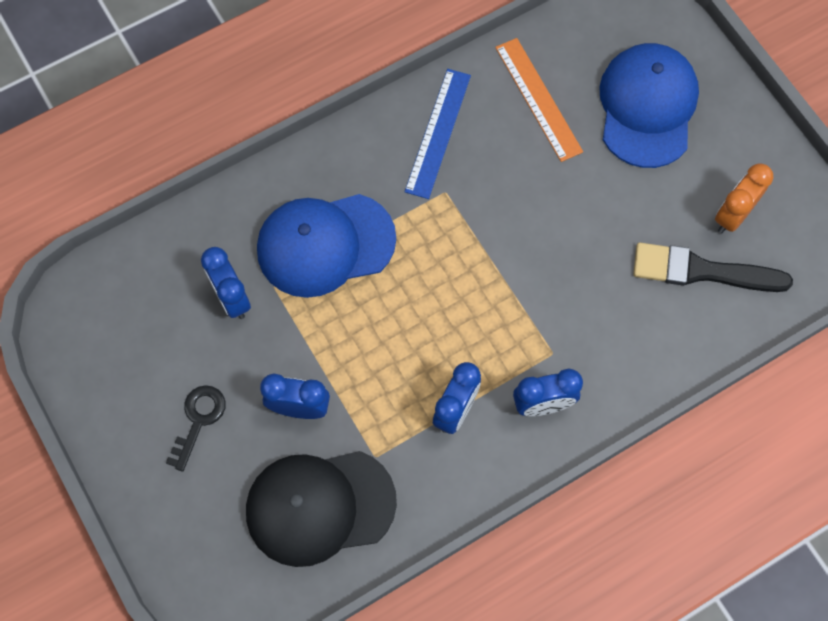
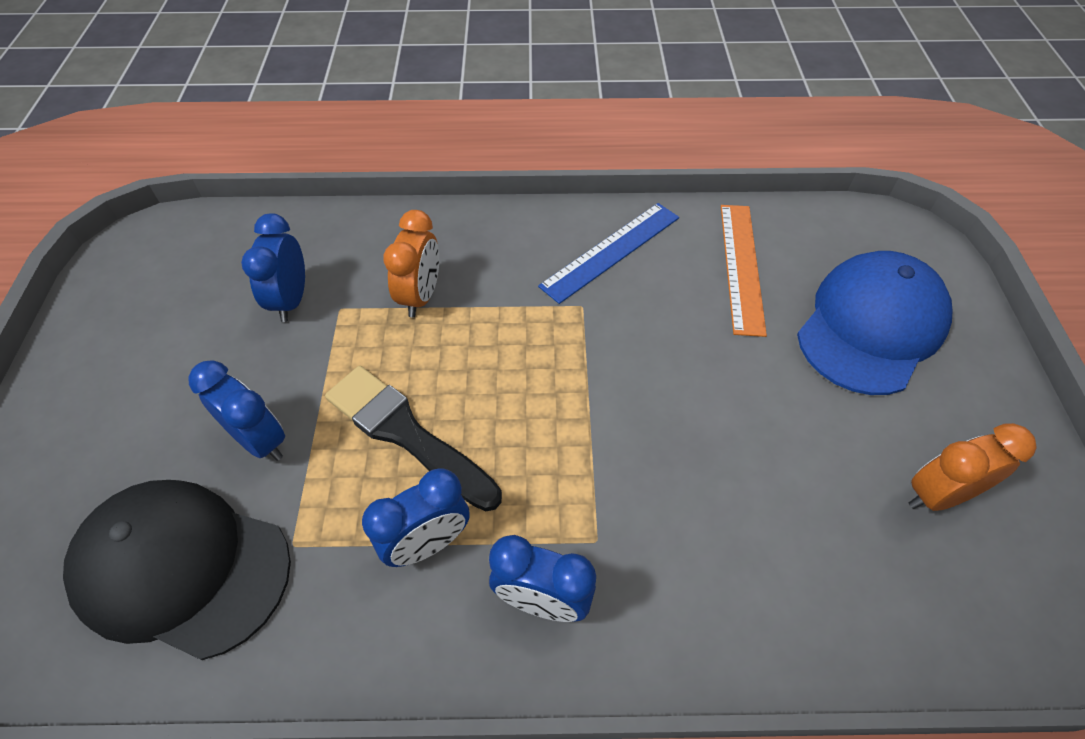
camera: 30 degrees right, 15 degrees down
(198, 420) = (153, 396): black key -> none
(325, 244) = (421, 296): blue cap -> orange clock
(701, 271) = (861, 543): black brush -> black brush (406, 434)

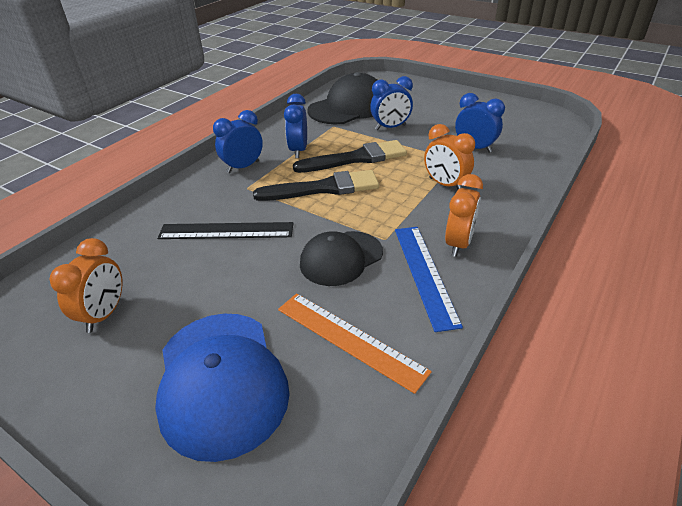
camera: 125 degrees right, 15 degrees down
(522, 428) = (324, 188): none -> black brush
(540, 243) = (458, 244): none -> orange clock
(648, 328) = (341, 258): none -> black cap
(709, 483) = (226, 231): none -> black ruler

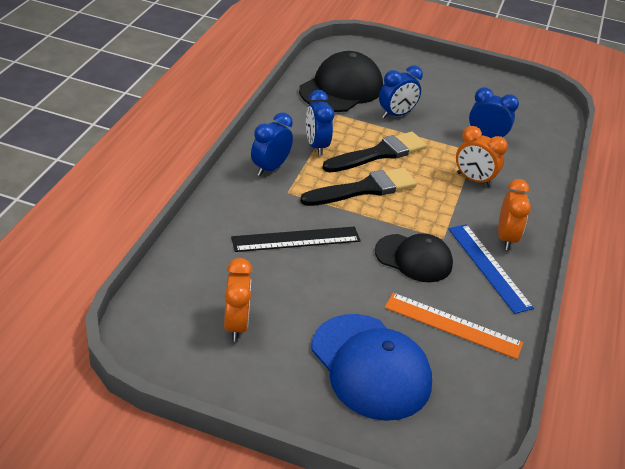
camera: 20 degrees left, 0 degrees up
(341, 258) = (414, 258): black cap -> black cap turned 105 degrees counterclockwise

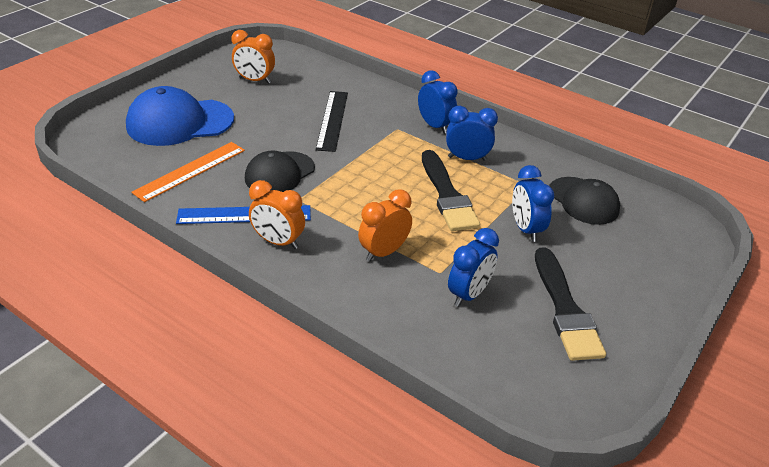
camera: 110 degrees right, 0 degrees up
(341, 89) = (583, 201): black cap -> black cap, size x0.66
(364, 189) = (389, 170): black brush -> black brush (565, 309)

